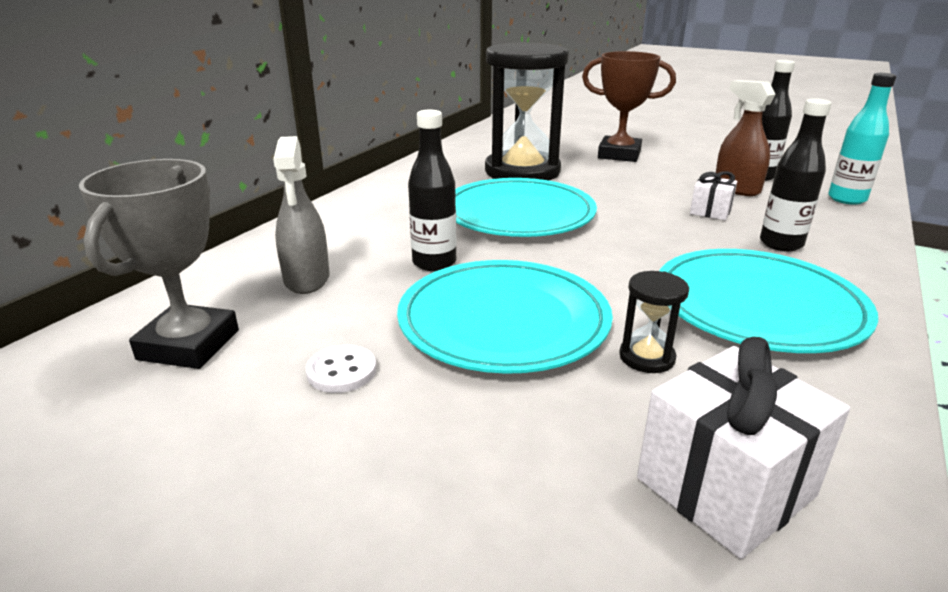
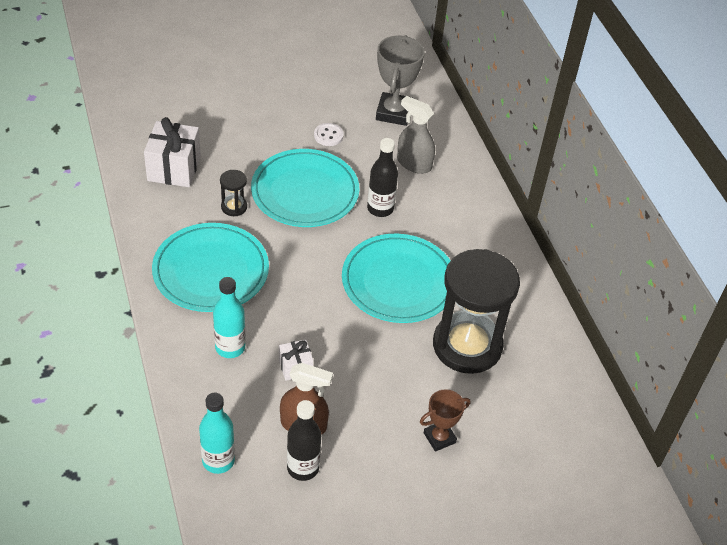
camera: 130 degrees right, 20 degrees up
(189, 345) = (394, 113): grey trophy -> grey trophy turned 45 degrees clockwise
(619, 155) = (439, 438): brown trophy -> brown trophy, size x0.60
(781, 244) = (230, 347): black bottle -> turquoise bottle

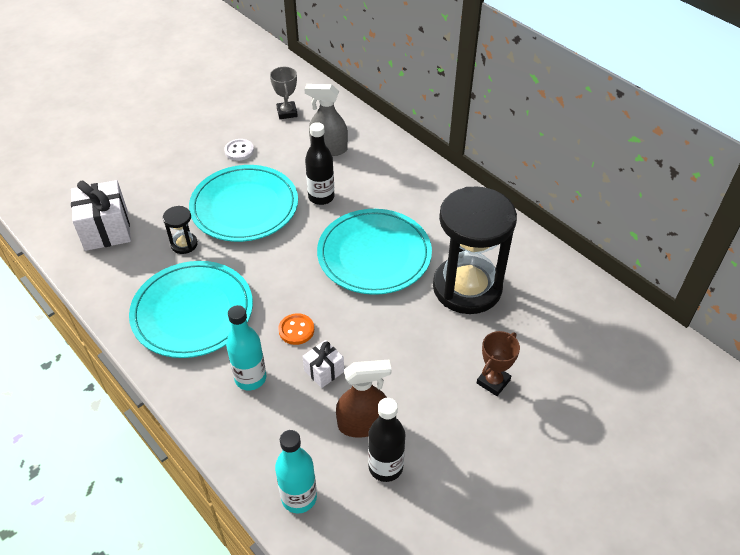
camera: 20 degrees left, 0 degrees up
(291, 322) = (296, 330): none -> orange button
(394, 113) = (287, 112): grey trophy -> grey trophy, size x0.60

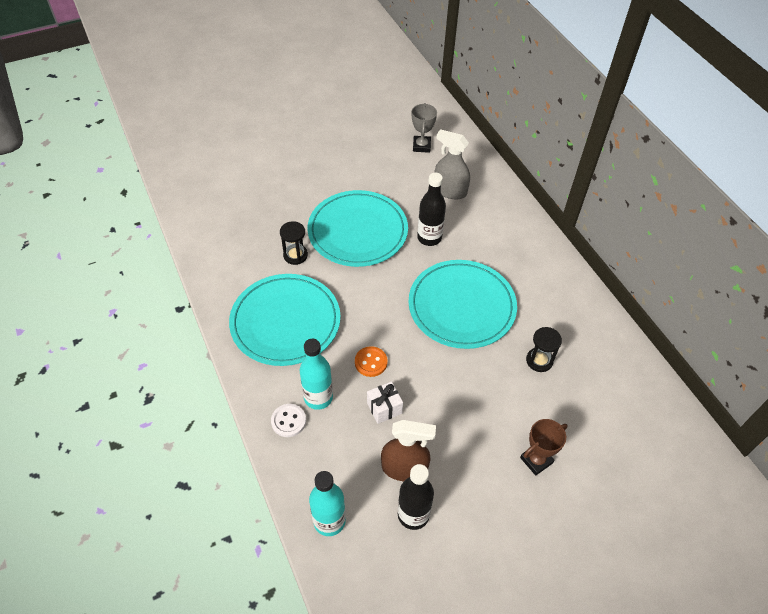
camera: 15 degrees right, 5 degrees up
(106, 230) = (233, 226): white gift -> none
(239, 151) = (368, 175): white button -> white button (288, 421)
(467, 287) = (539, 360): black hourglass -> black hourglass, size x0.41

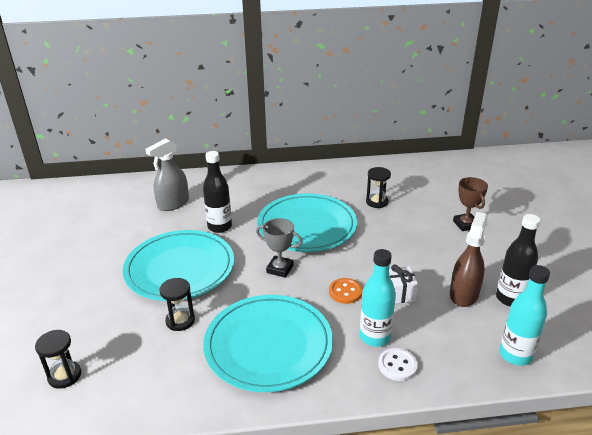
camera: 70 degrees left, 20 degrees down
(223, 213) = (64, 376): none -> black hourglass
(421, 146) = (103, 207): grey trophy -> grey trophy (280, 269)

